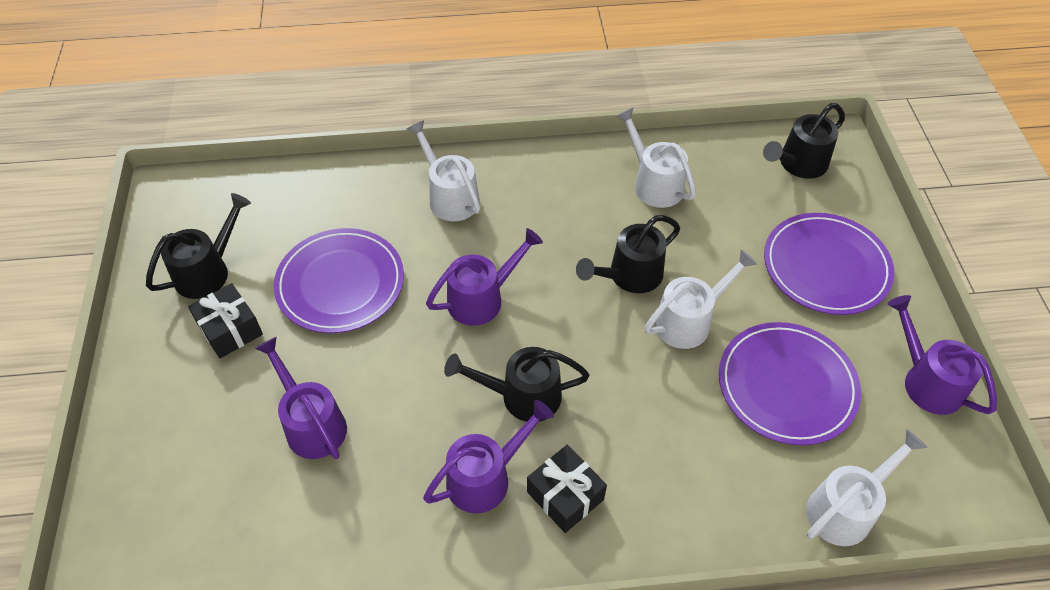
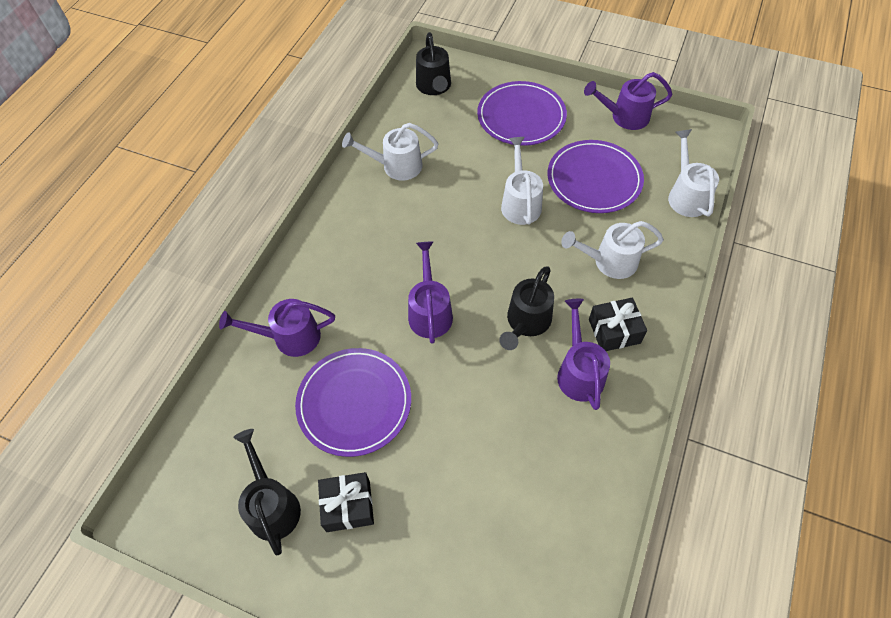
camera: 60 degrees left, 5 degrees up
(311, 423) = (475, 472): purple watering can -> purple watering can (289, 337)
(449, 196) = (318, 292): white watering can -> white watering can (608, 262)
(629, 276) = (465, 217): black watering can -> none

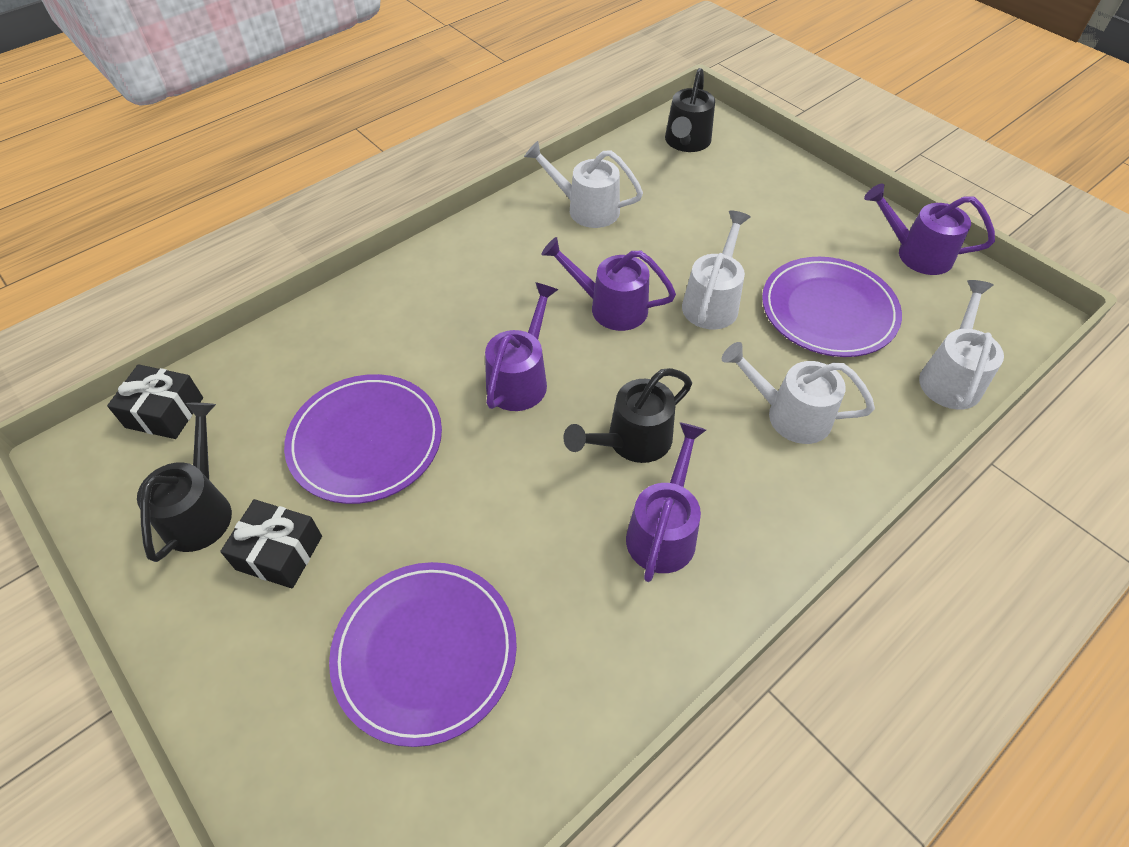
camera: 25 degrees right, 5 degrees down
(289, 337) = (345, 340): purple watering can -> purple watering can (609, 307)
(521, 116) = (775, 208): purple plate -> purple plate (425, 652)
(614, 331) = (744, 501): black gift -> black gift (164, 412)

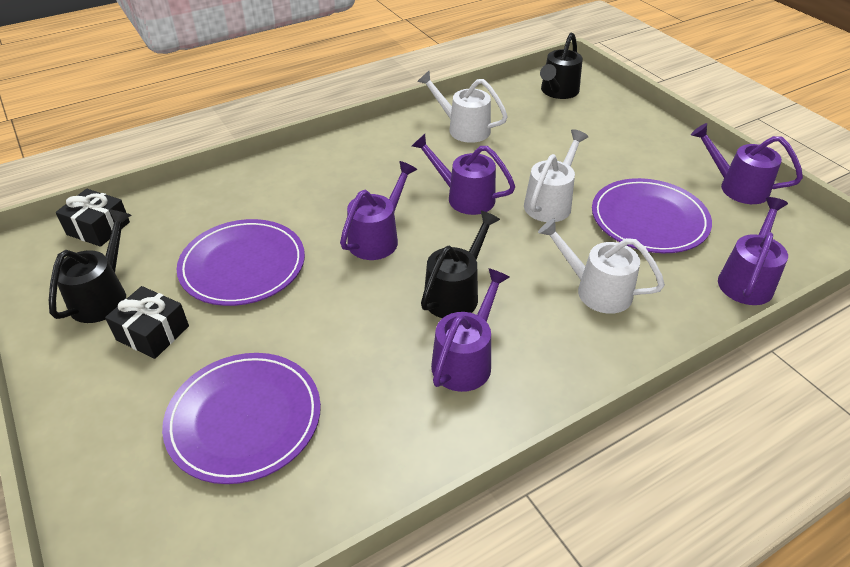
camera: 10 degrees right, 10 degrees down
(631, 442) = (456, 293): black watering can -> black watering can turned 150 degrees clockwise
(950, 376) = (747, 279): white watering can -> purple watering can

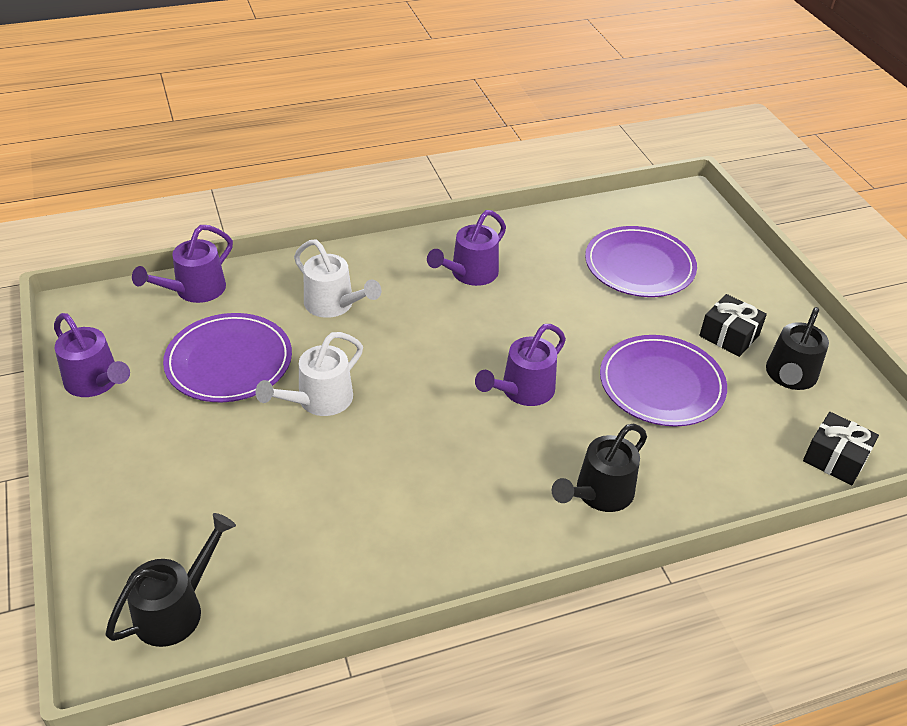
camera: 170 degrees left, 0 degrees up
(456, 293) = (460, 324): black watering can -> black watering can (598, 494)
(463, 128) = (368, 547): white watering can -> none
(464, 197) = (413, 426): purple watering can -> none

